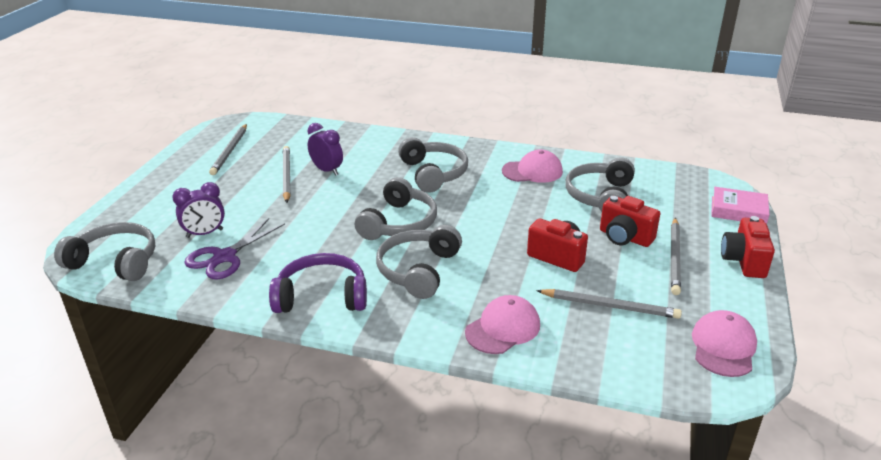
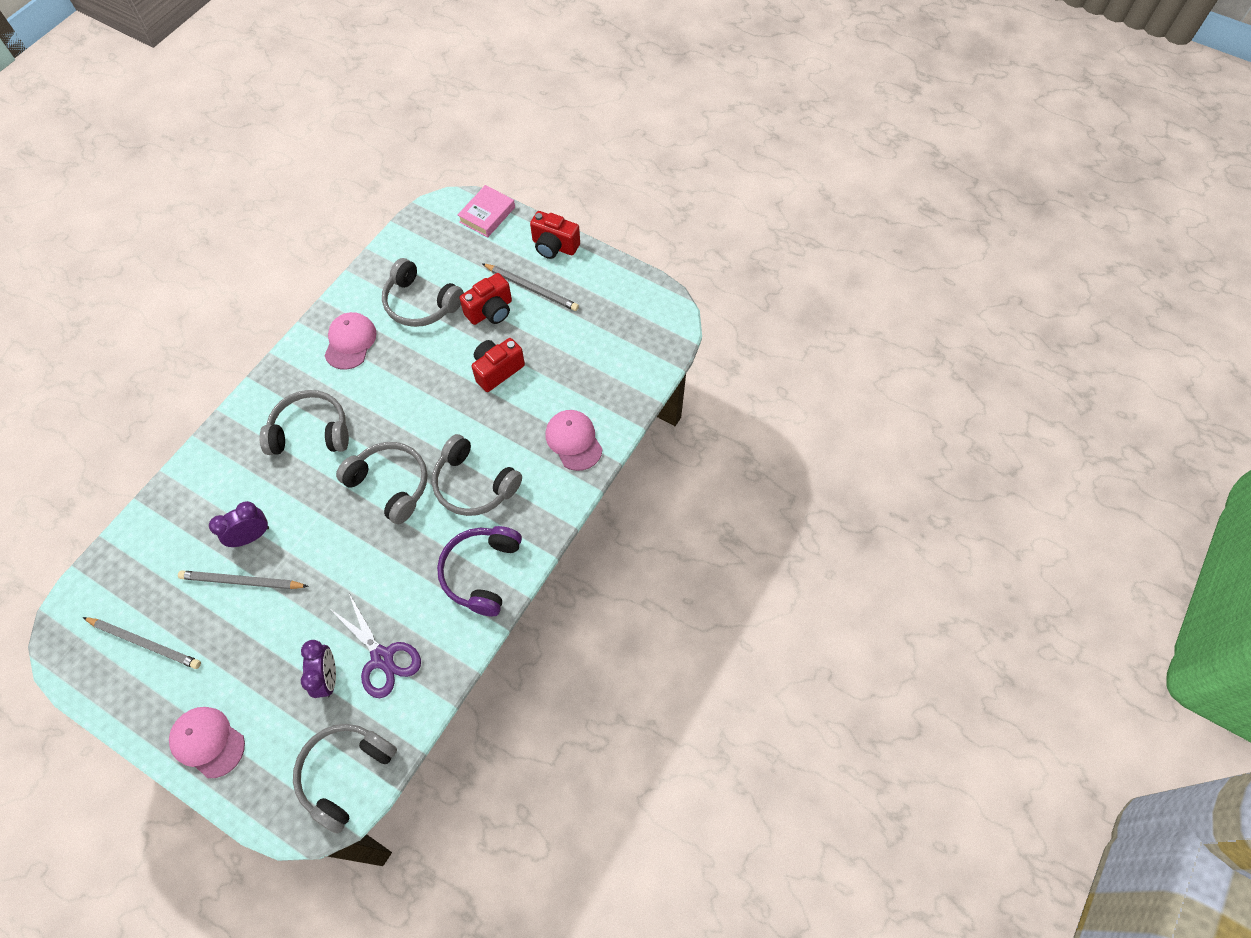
camera: 75 degrees left, 30 degrees up
(610, 306) = (573, 358): grey pencil -> none
(723, 347) = (641, 307): pink cap -> pink cap (207, 742)

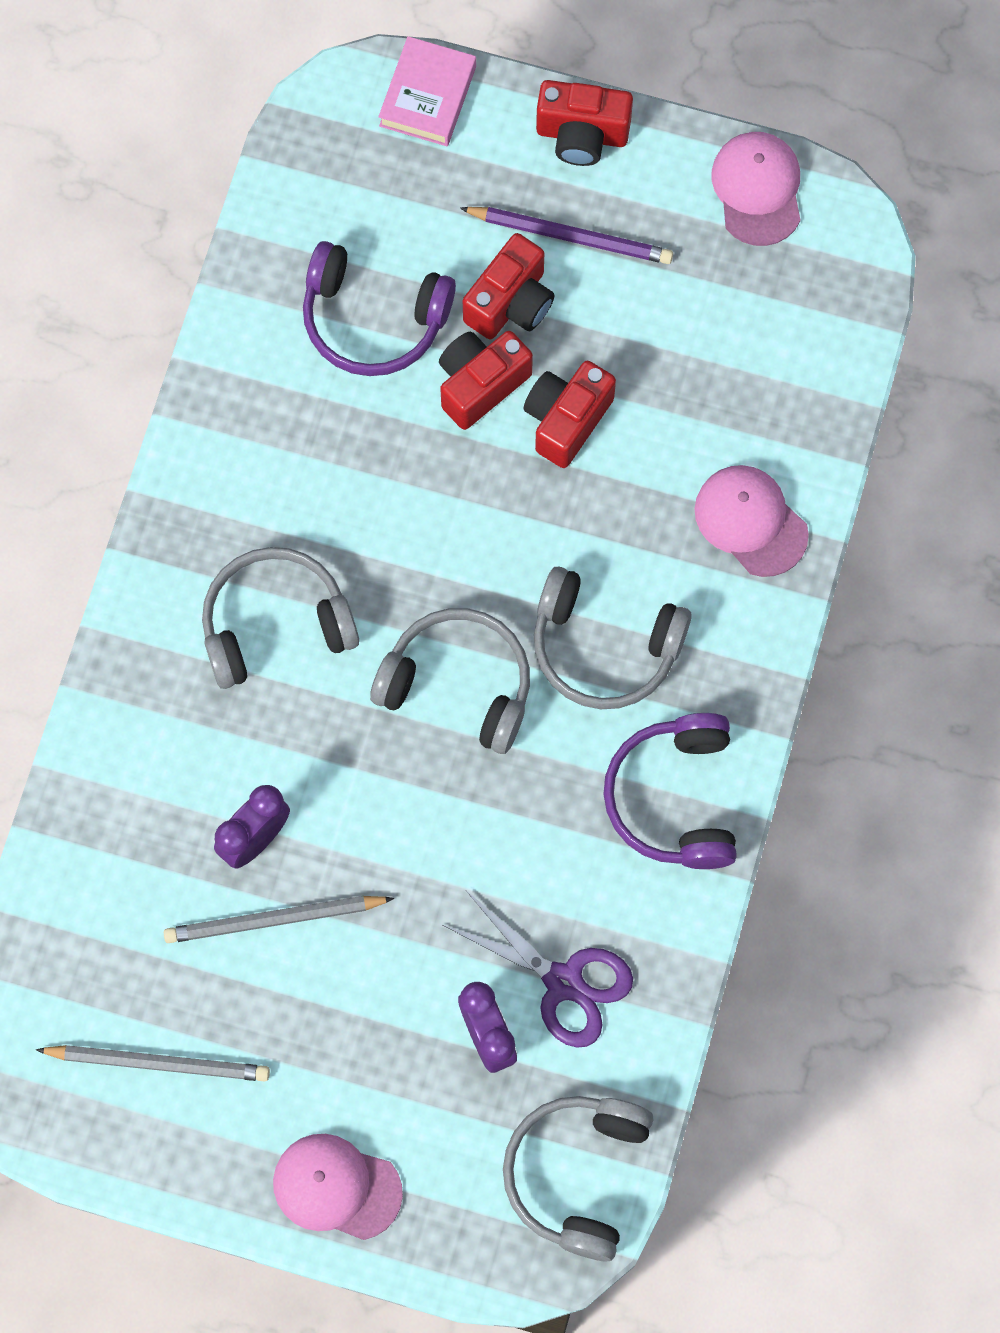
camera: 15 degrees left, 10 degrees up
(350, 342) = (273, 431): pink cap -> pink cap (757, 189)
(421, 303) = (373, 319): grey headphones -> purple headphones
(461, 344) = (480, 384): none -> red camera
(532, 288) = (571, 236): grey pencil -> purple pencil

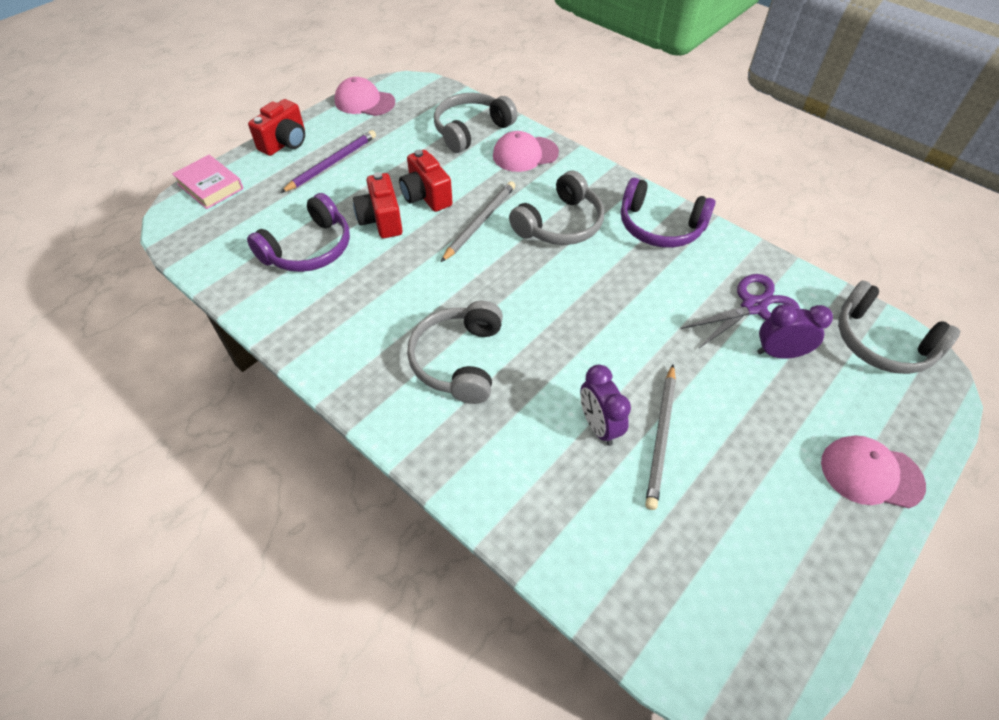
camera: 65 degrees left, 20 degrees down
(158, 1063) = (748, 554): grey pencil -> grey pencil (480, 222)
(336, 1187) = (871, 474): pink cap -> pink cap turned 60 degrees clockwise
(458, 685) = (548, 289): grey headphones -> grey headphones (471, 130)
(511, 303) = (347, 195): red camera -> none

